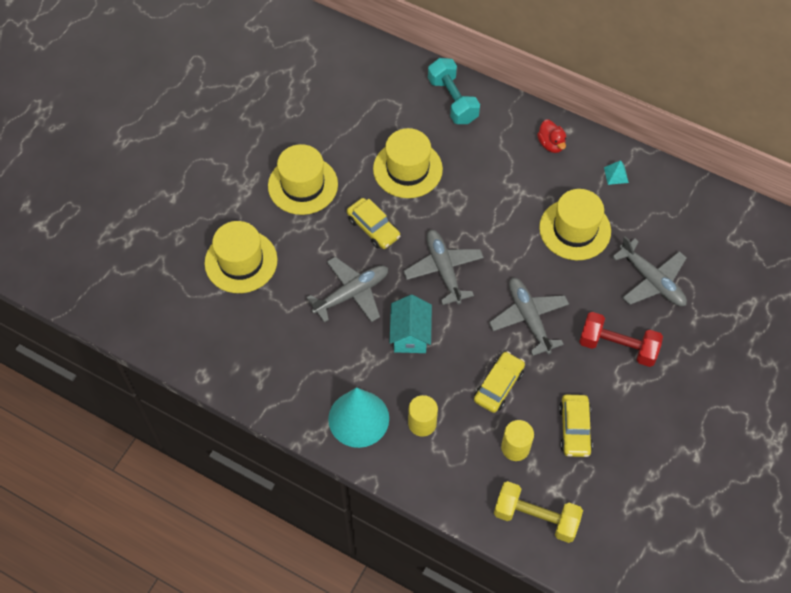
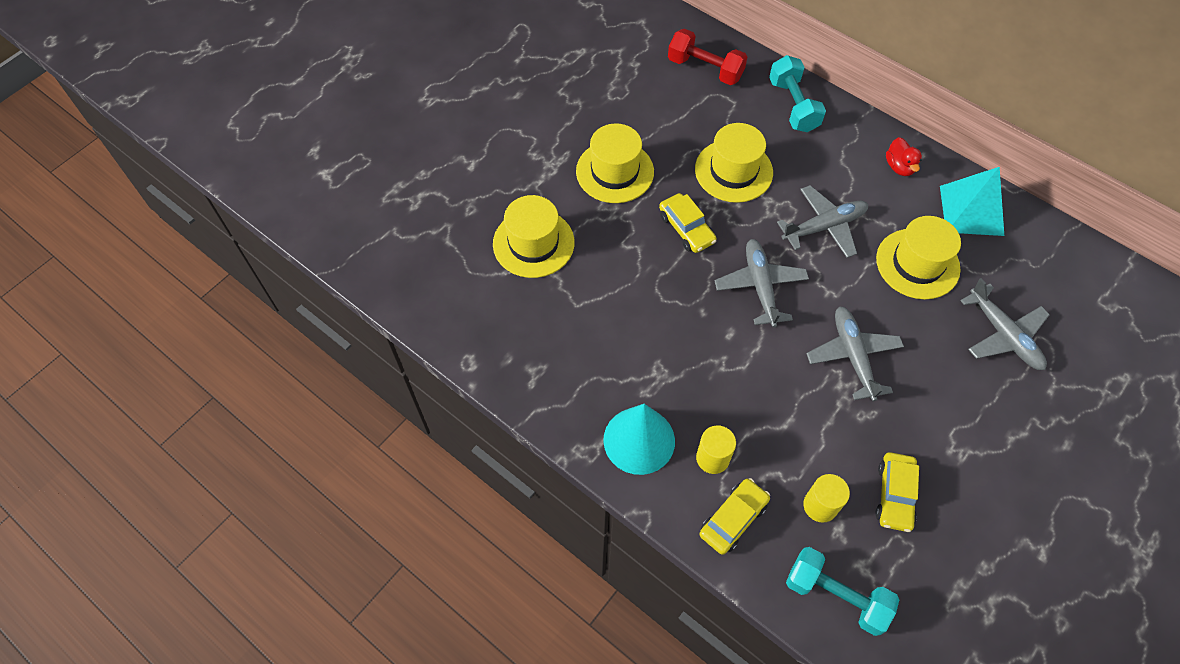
camera: 10 degrees right, 0 degrees up
(352, 293) = (652, 297): grey plane -> grey plane (824, 226)
(410, 335) = (712, 353): turquoise house -> none
(498, 385) = (808, 428): yellow car -> yellow car (733, 519)
(536, 517) = (836, 595): yellow dumbbell -> turquoise dumbbell
(616, 175) = (971, 210): turquoise pyramid -> turquoise pyramid, size x2.35
(617, 346) = (956, 405): red dumbbell -> red dumbbell (705, 69)

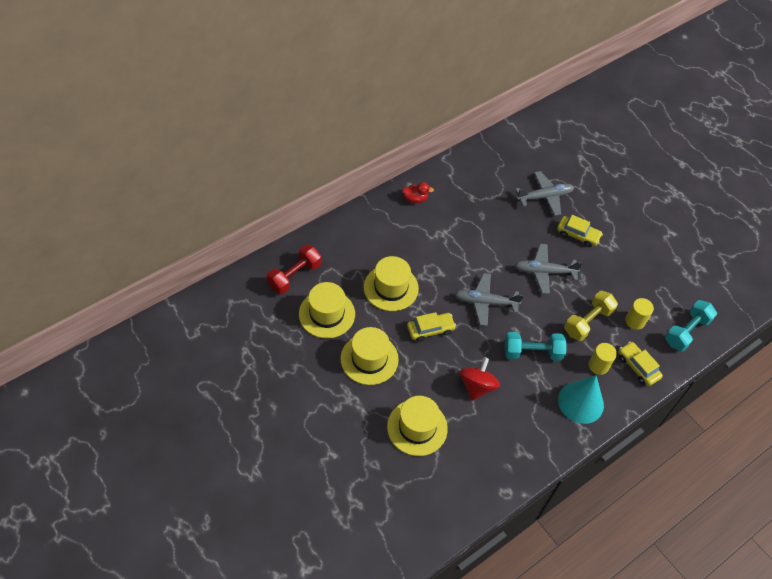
camera: 80 degrees left, 5 degrees down
(618, 300) = (477, 386): none -> red spinning top
(787, 432) = (587, 322): none -> yellow dumbbell
(793, 105) = (346, 236): turquoise dumbbell -> turquoise dumbbell (532, 352)
(824, 226) = (449, 253): grey plane -> none
(894, 495) = (633, 284): yellow car -> yellow car (577, 235)
(917, 264) = (488, 217): yellow hat -> yellow hat (327, 314)
(971, 210) = (457, 177): turquoise pyramid -> none

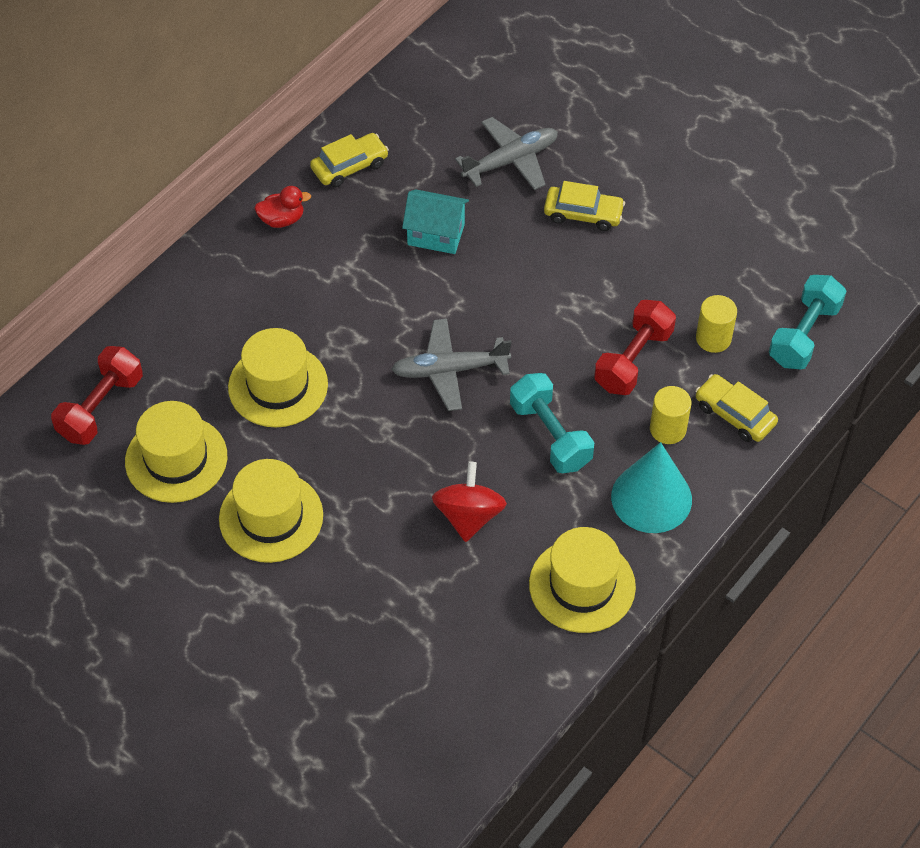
camera: 10 degrees left, 0 degrees up
(417, 427) = (383, 611): yellow hat -> yellow hat (582, 585)
(430, 329) = (365, 440): yellow car -> yellow car (349, 166)
(495, 226) = (436, 234): none -> turquoise house
(532, 352) = (550, 435): turquoise dumbbell -> turquoise dumbbell turned 75 degrees clockwise
(544, 272) = (539, 292): grey plane -> none
(587, 322) = (633, 360): yellow dumbbell -> red dumbbell

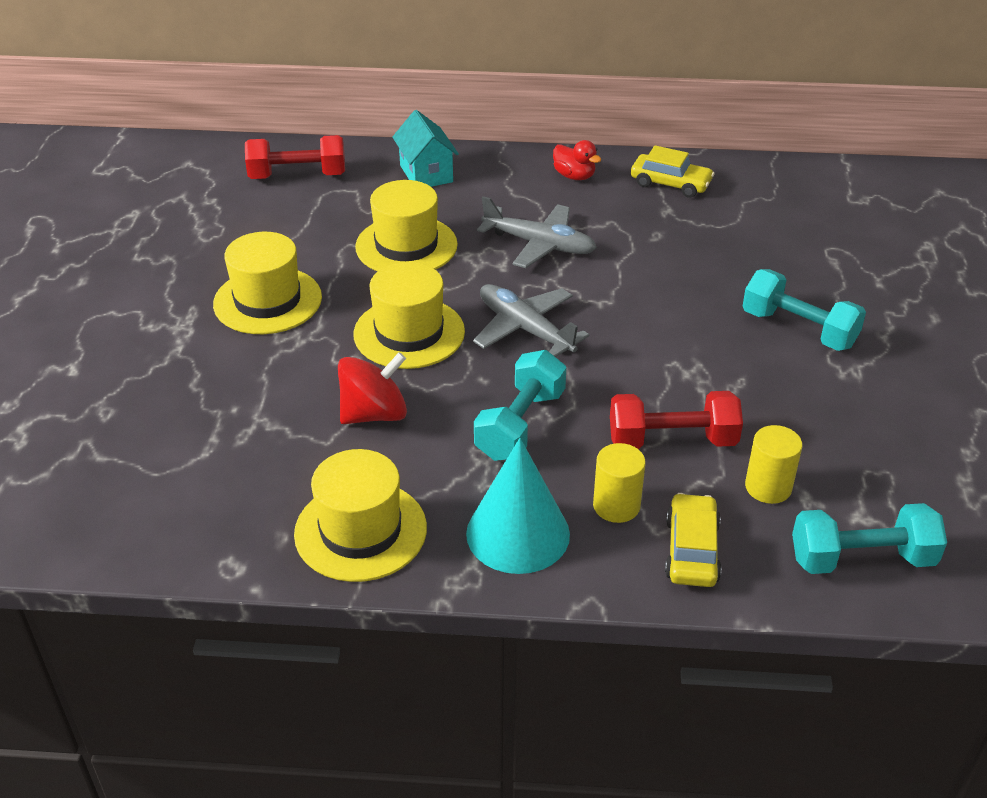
camera: 55 degrees right, 15 degrees down
(176, 459) = (282, 229): yellow hat -> yellow hat (409, 333)
(436, 234) = (661, 256): turquoise house -> turquoise house (426, 174)
(511, 161) = (796, 261): grey plane -> grey plane (539, 245)
(583, 214) = (798, 329): yellow car -> turquoise dumbbell

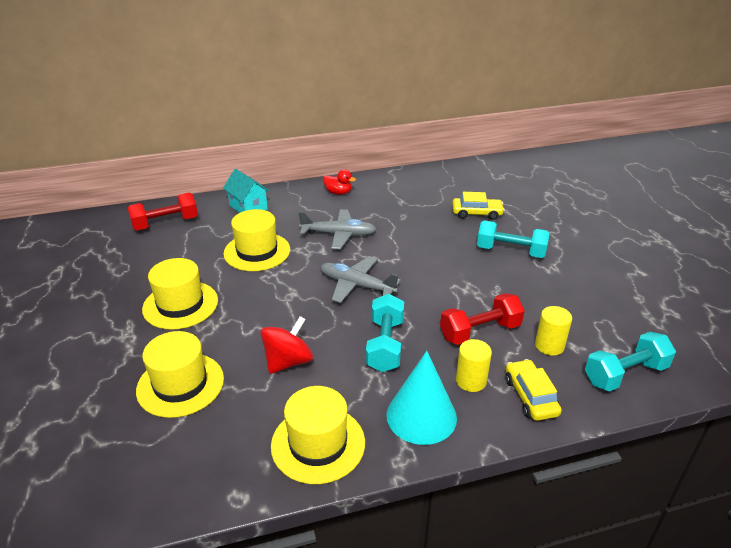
camera: 20 degrees left, 5 degrees down
(409, 333) = (285, 304): yellow hat -> yellow hat (180, 384)
(670, 184) = (395, 187): yellow car -> yellow car (476, 213)

